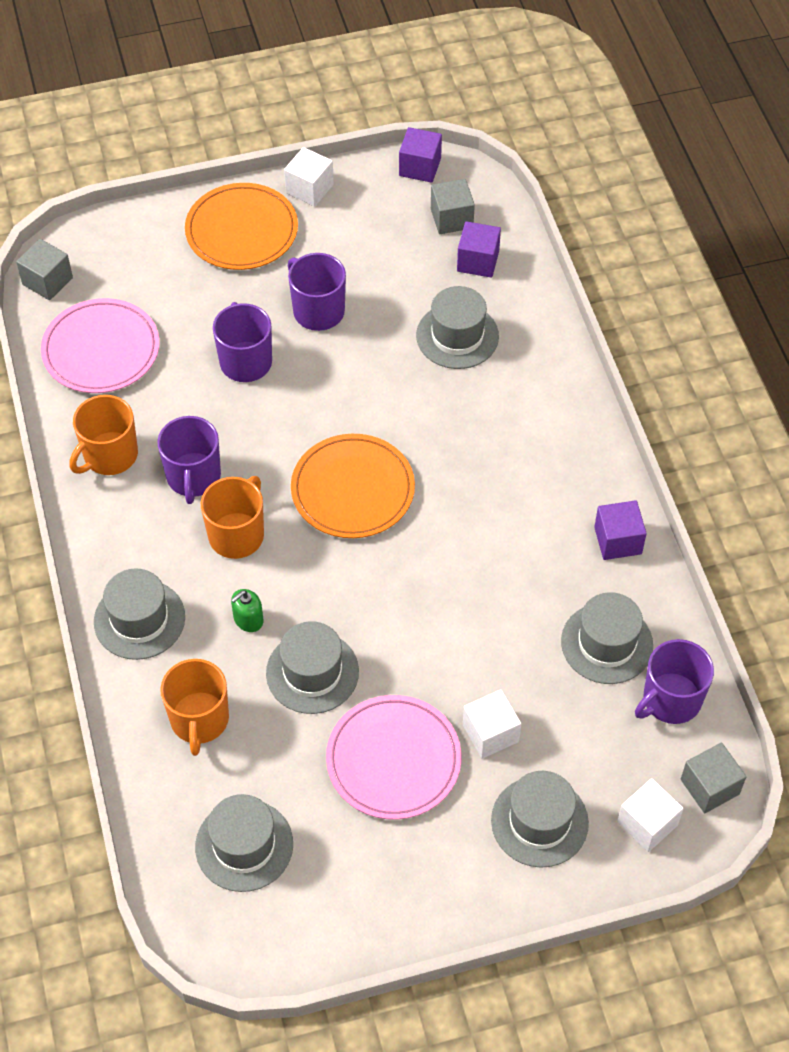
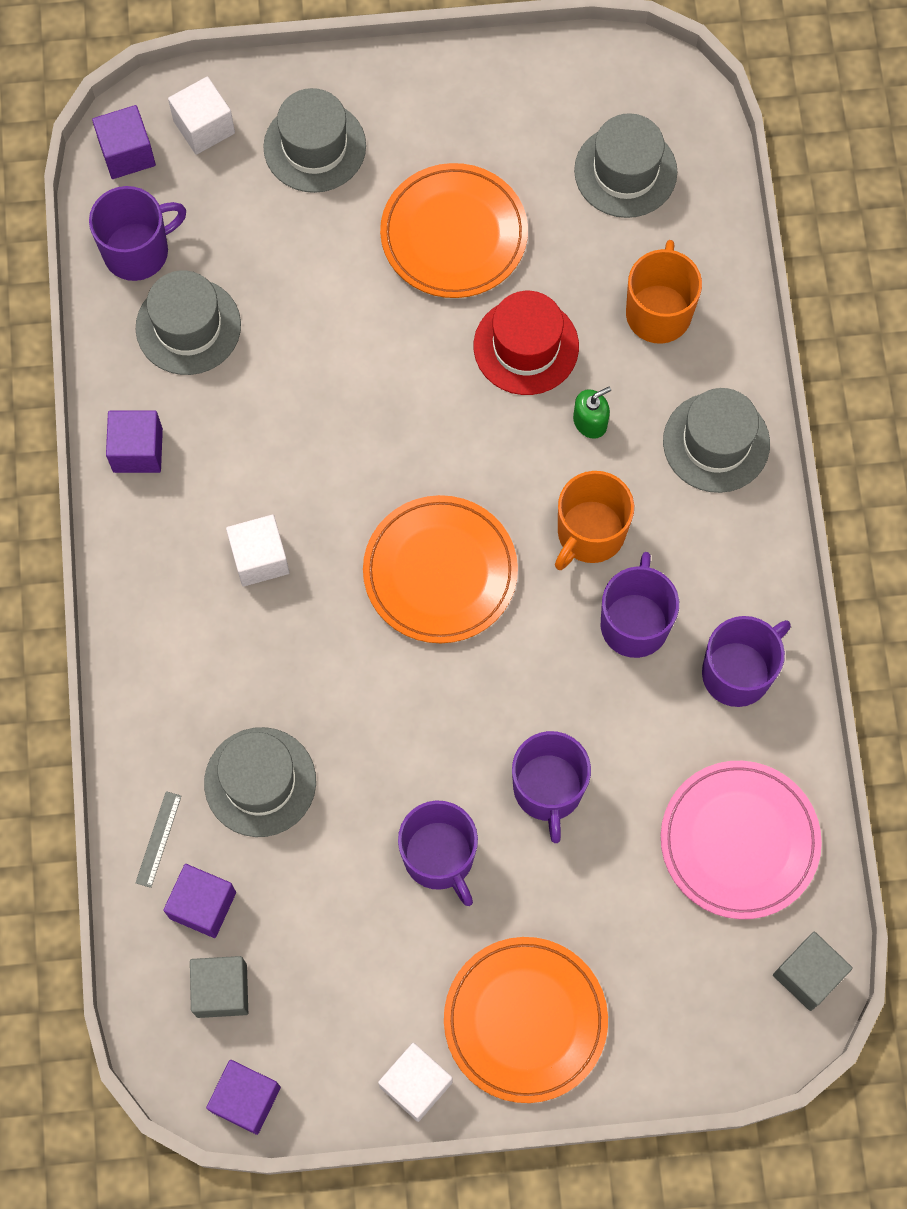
camera: 170 degrees left, 15 degrees up
(109, 455) = (738, 672): orange mug -> purple mug
(312, 672) = (526, 346): grey hat -> red hat
(393, 760) = (454, 234): pink plate -> orange plate
(490, 733) = (343, 246): white cube -> white cube (260, 558)
(520, 293) = (158, 839): none -> grey ruler
(709, 787) = (127, 153): grey cube -> purple cube

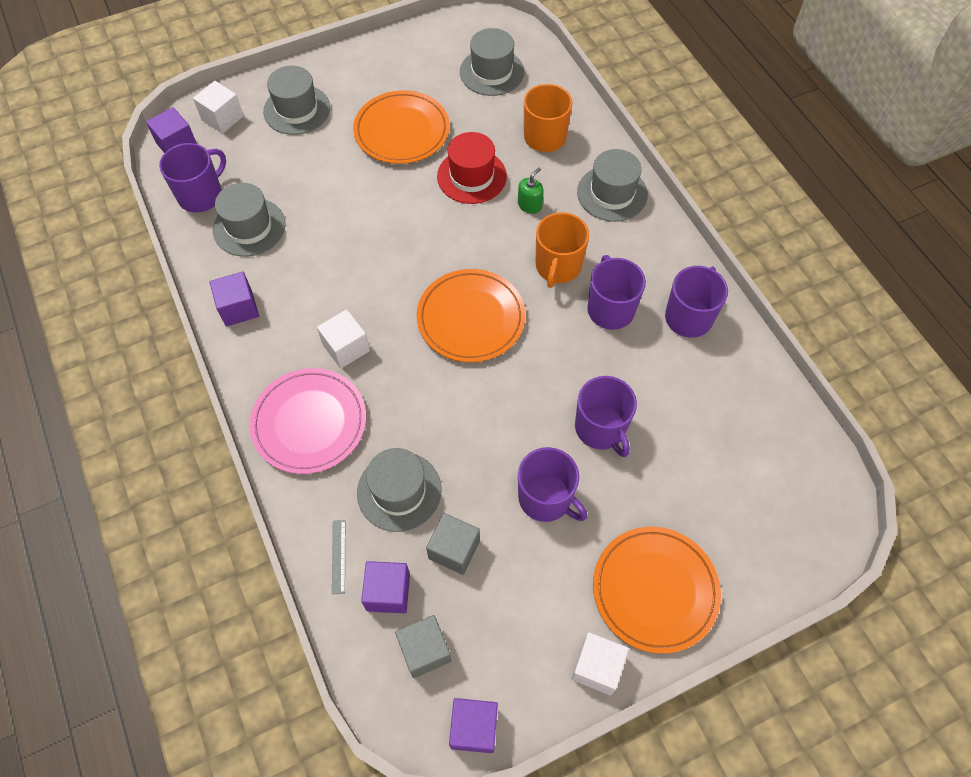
camera: 20 degrees left, 10 degrees down
(739, 841) = (741, 418): pink plate -> pink plate (309, 423)
(808, 975) = (829, 488): grey cube -> grey cube (454, 549)

